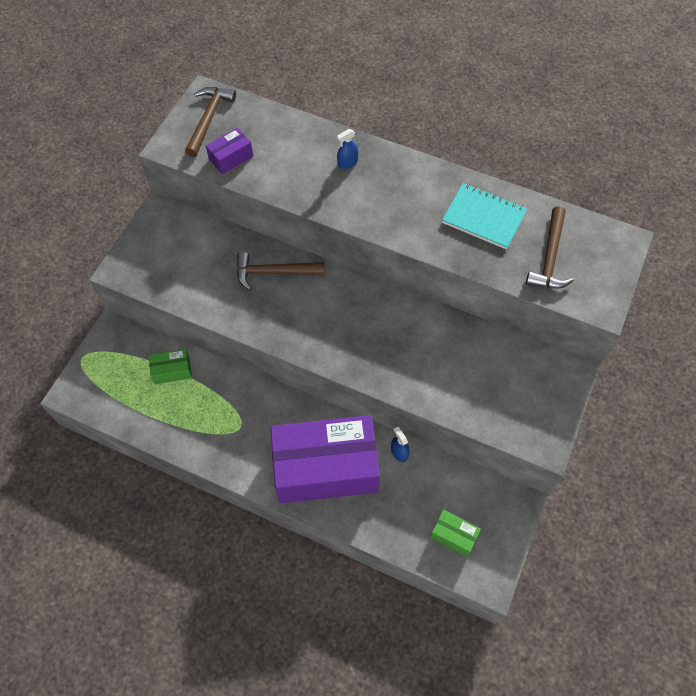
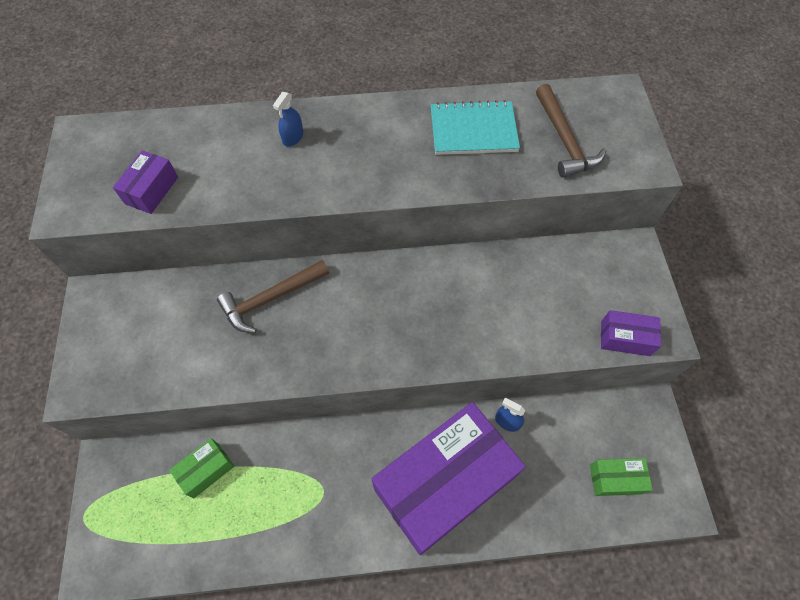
camera: 30 degrees left, 0 degrees up
(209, 119) = (99, 158): brown hammer -> none
(513, 431) = (625, 338): none -> purple box

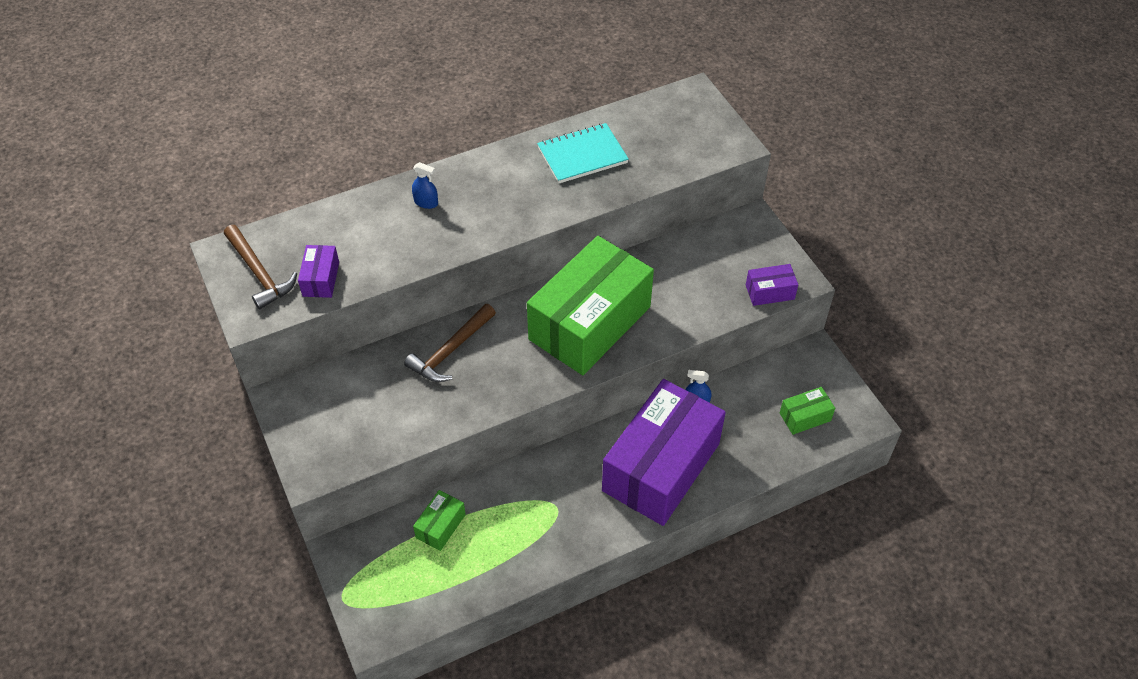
camera: 20 degrees left, 10 degrees down
(293, 137) = (426, 202): blue spray bottle -> blue spray bottle turned 75 degrees counterclockwise
(420, 313) = (590, 323): none -> green box
(564, 140) = (662, 143): brown hammer -> brown hammer (259, 273)

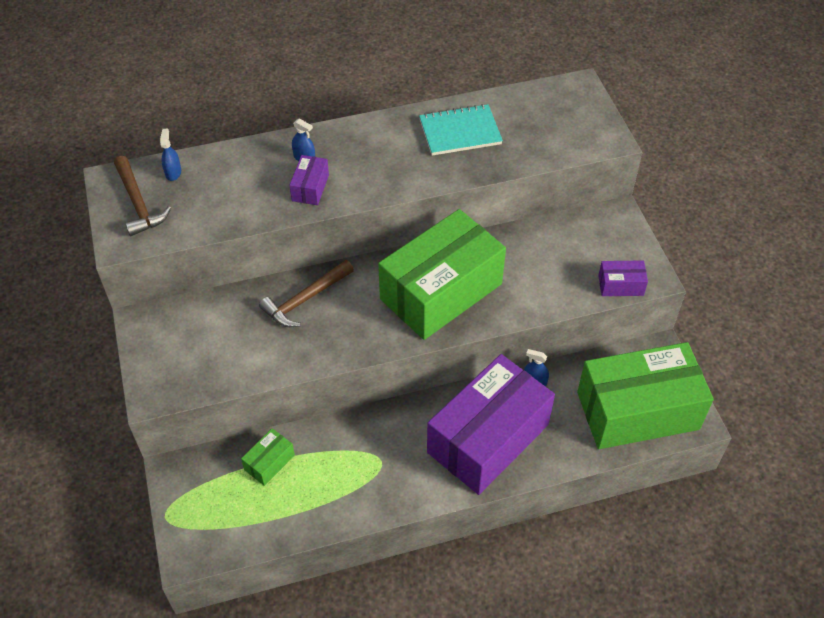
camera: 10 degrees right, 0 degrees up
(289, 235) = (173, 172): none -> blue spray bottle
(321, 279) = (192, 216): purple box -> purple box (310, 188)
(805, 417) = (637, 411): green box -> green box, size x2.49

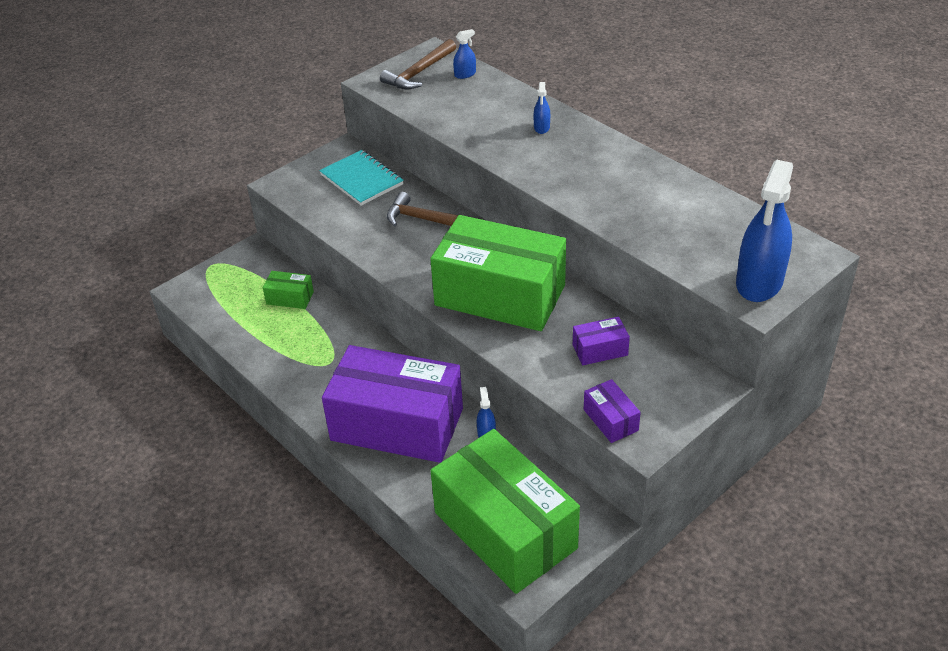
camera: 65 degrees right, 10 degrees down
(310, 188) = (509, 144): purple box -> purple box (600, 350)
(460, 132) = (662, 200): turquoise notebook -> turquoise notebook (362, 180)
(589, 128) = (759, 282): none -> blue spray bottle

